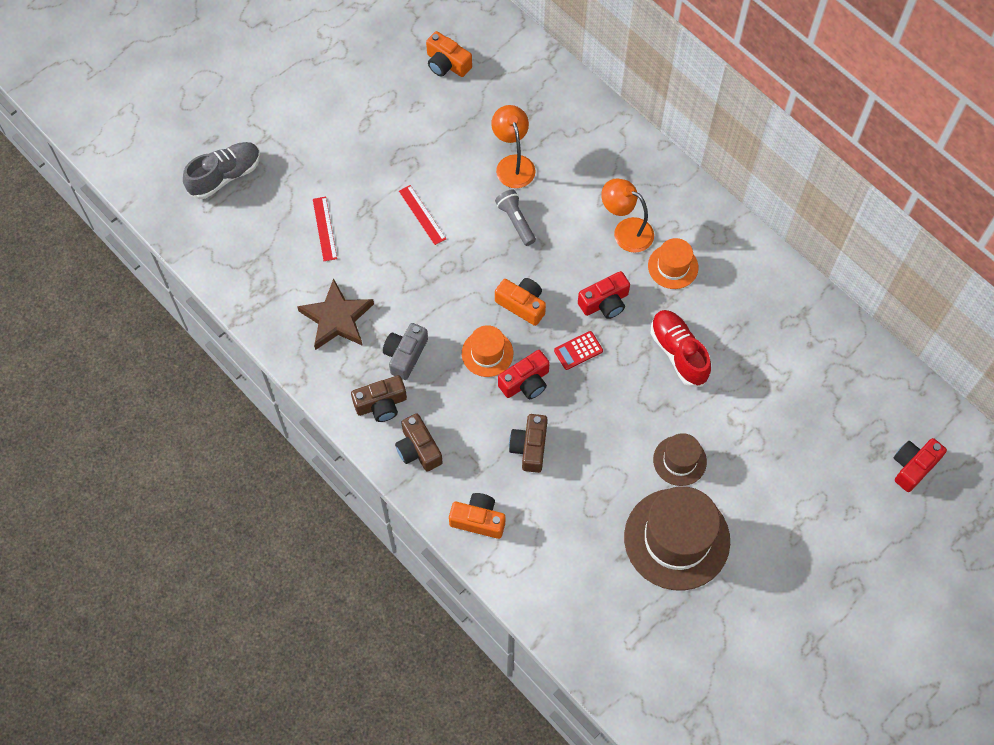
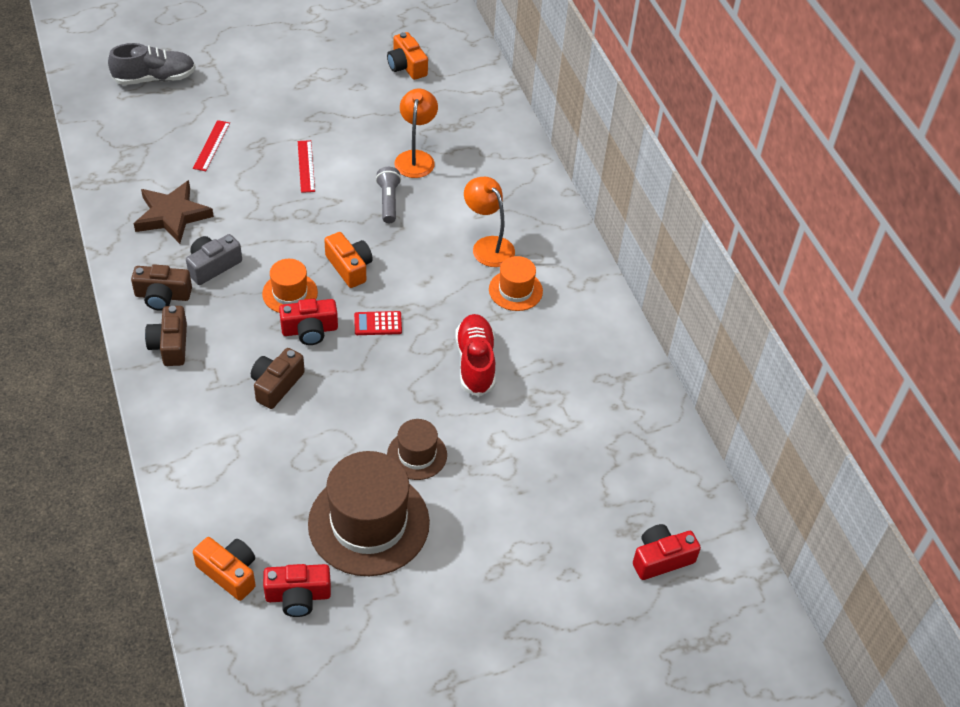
camera: 20 degrees right, 15 degrees down
(478, 520) = (184, 426): orange camera -> orange camera (229, 573)
(605, 302) = (430, 295): red camera -> red camera (298, 596)

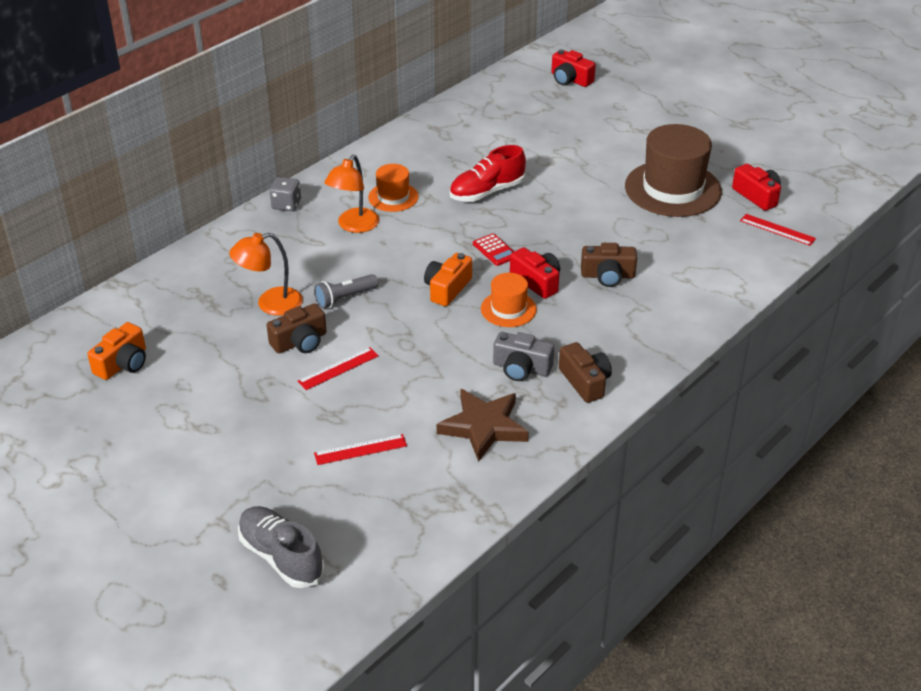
camera: 115 degrees left, 10 degrees down
(170, 345) = (630, 350): brown camera -> brown camera (300, 342)
(229, 573) = (777, 230): orange camera -> red ruler
(417, 455) = (597, 189): brown hat -> none
(554, 215) = (286, 205): none -> grey dice

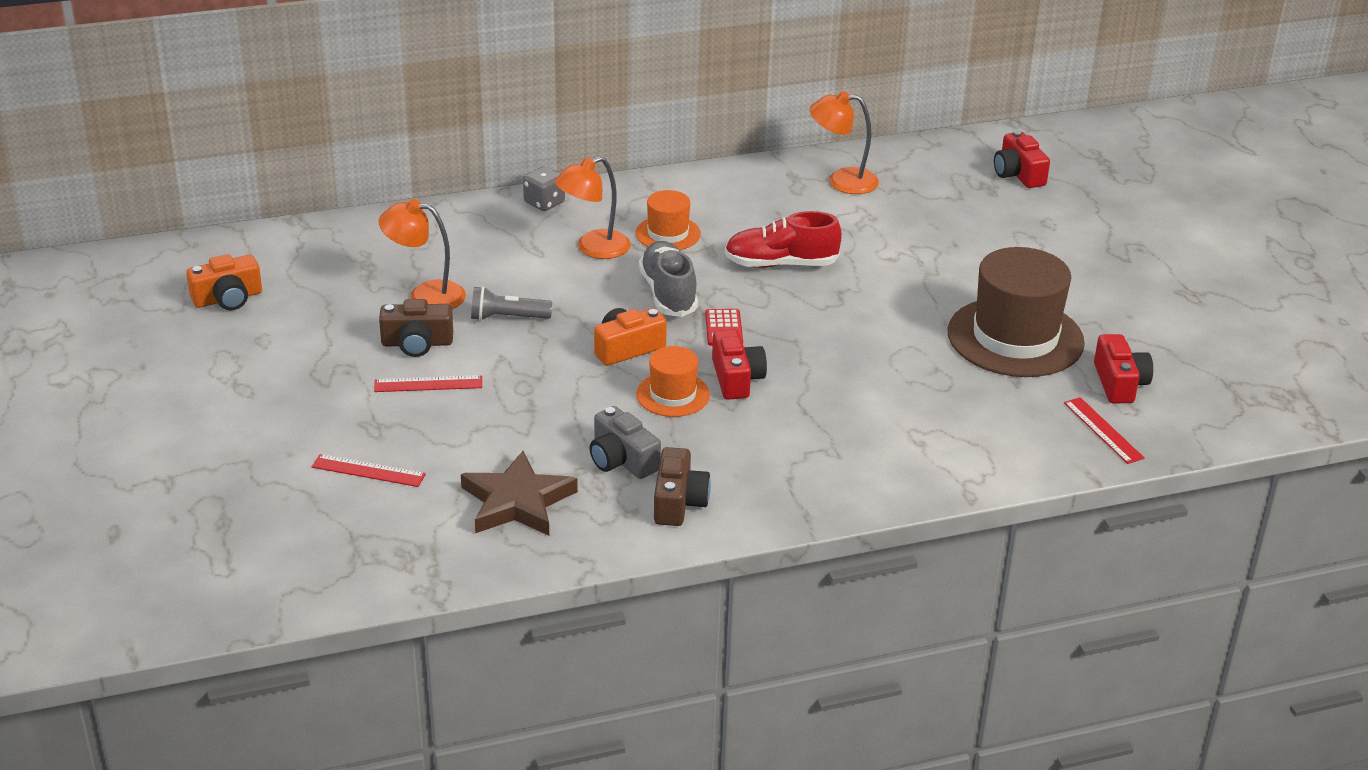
camera: 30 degrees right, 5 degrees down
(281, 557) = (189, 537): grey shoe -> grey shoe (668, 294)
(468, 121) = (842, 181): none -> orange lamp
(607, 276) = (827, 403): brown camera -> none

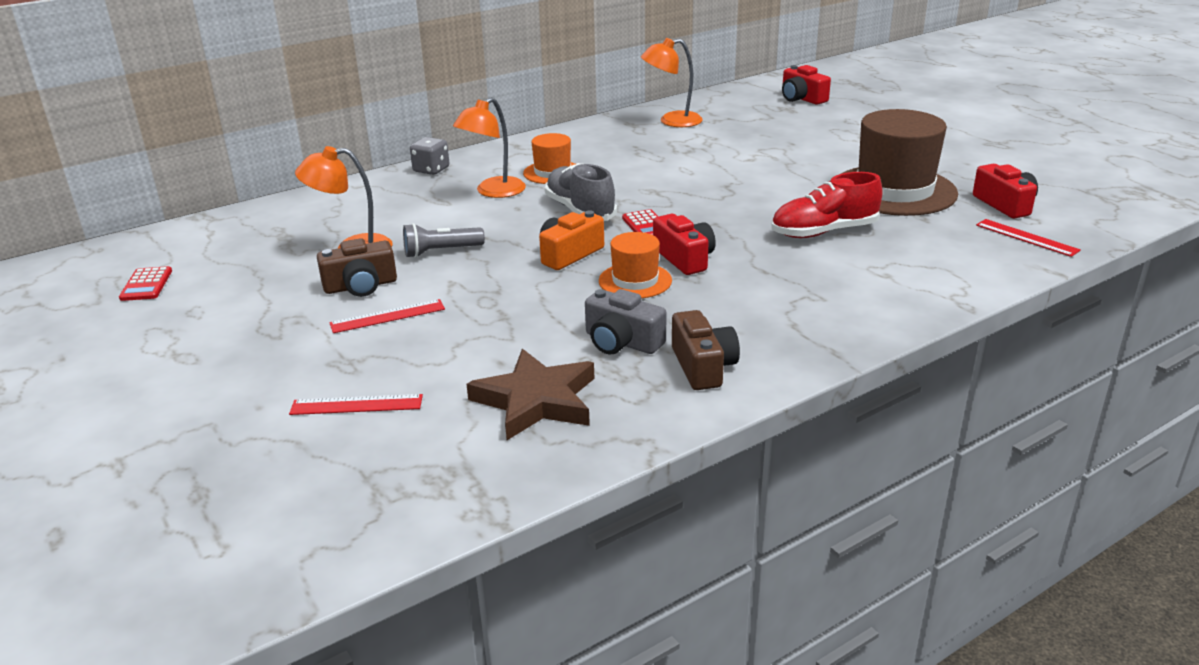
camera: 15 degrees left, 5 degrees down
(228, 298) = (146, 285): orange camera -> red calculator
(781, 264) = (663, 176): red shoe -> red shoe (824, 232)

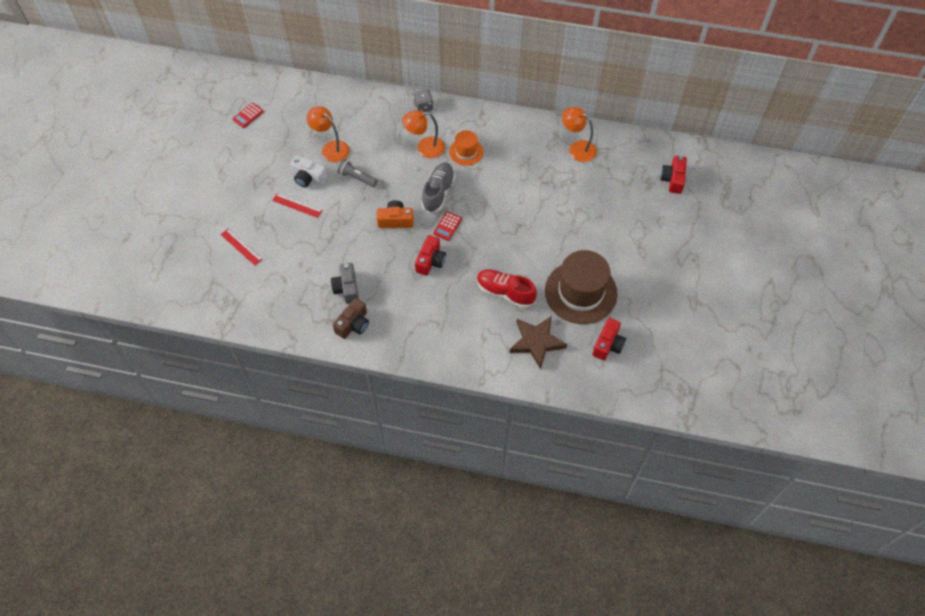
camera: 45 degrees right, 30 degrees up
(360, 286) = (308, 178): brown camera -> white camera
(536, 400) = (288, 293): brown star -> brown star (536, 342)
(635, 281) = (395, 258): orange hat -> none
(1026, 237) = (575, 370): red ruler -> none

